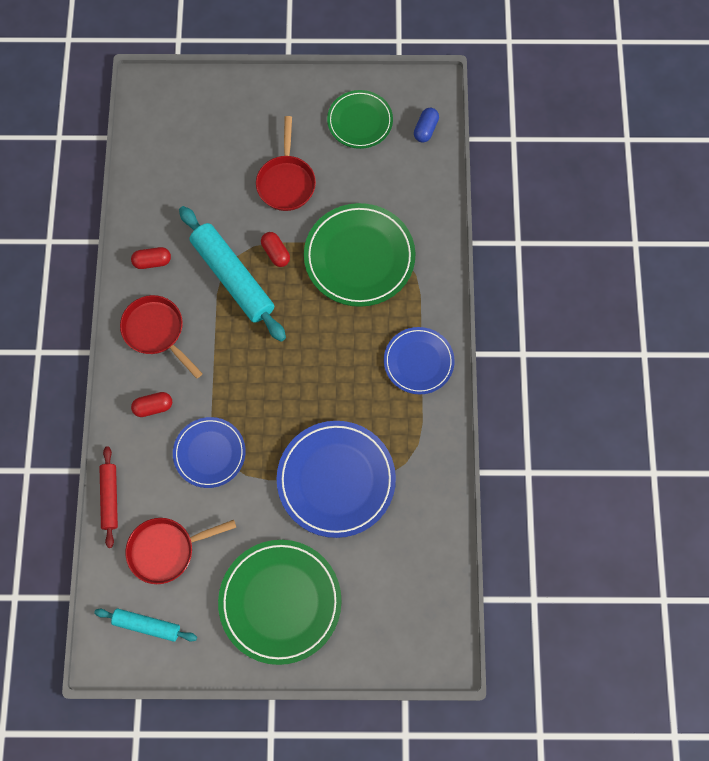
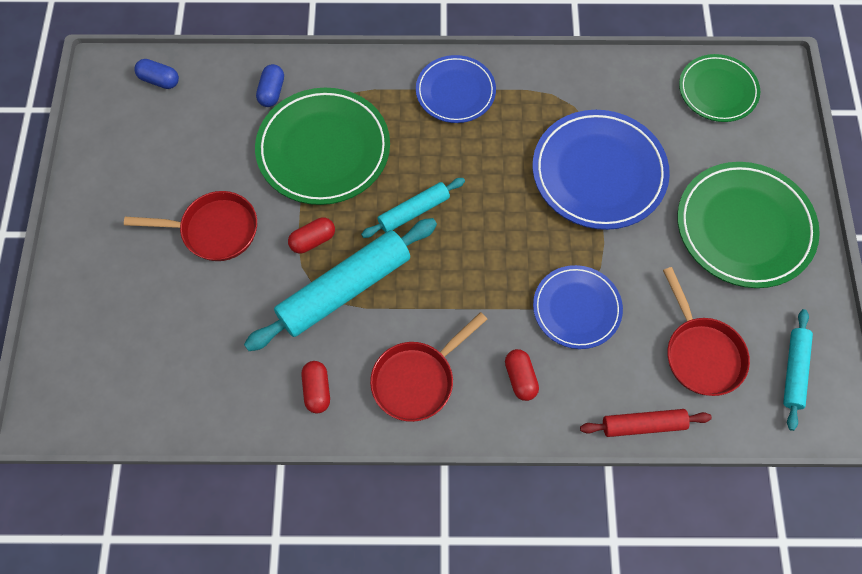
camera: 90 degrees left, 5 degrees down
(300, 328) = (414, 211): none -> turquoise rolling pin
(360, 121) = (138, 149): green plate -> green plate (717, 91)
(415, 215) = (272, 92): none -> blue capsule

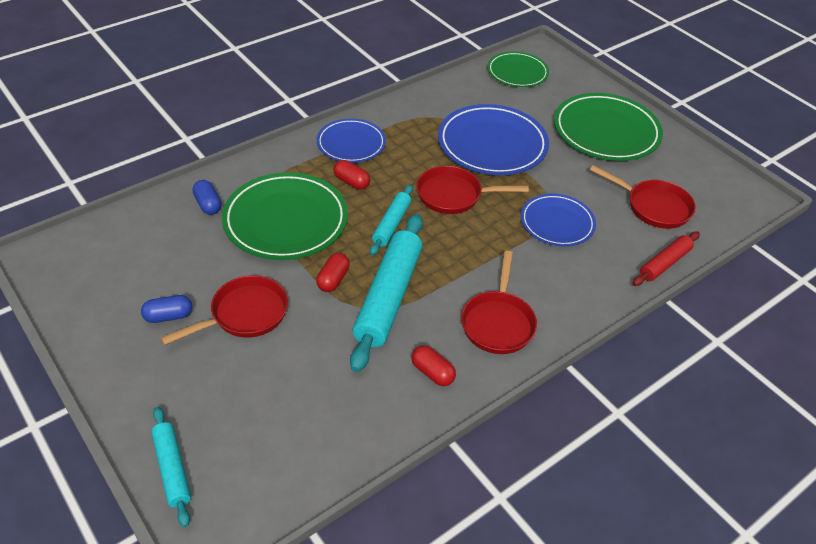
camera: 40 degrees left, 20 degrees down
(159, 80) = (99, 240): blue capsule -> blue capsule (168, 316)
(502, 213) = (453, 195): none -> red pan
(520, 378) = (564, 281): red capsule -> red capsule (351, 182)
(794, 371) = (711, 188): turquoise rolling pin -> turquoise rolling pin (172, 469)

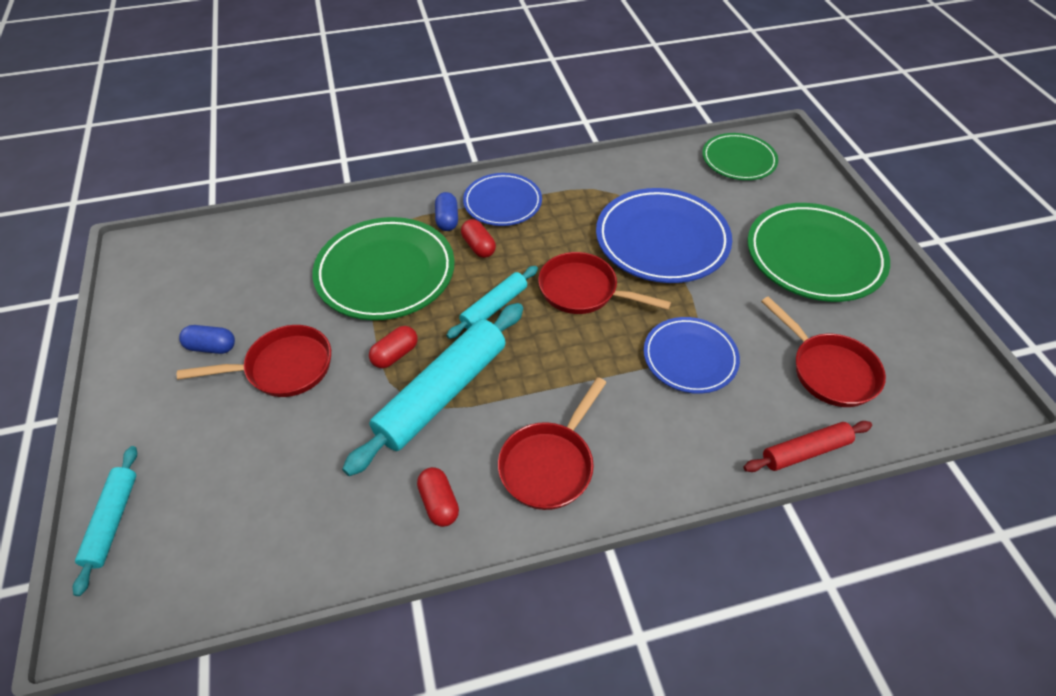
camera: 25 degrees right, 5 degrees up
(208, 204) = (320, 235): blue capsule -> blue capsule (447, 220)

